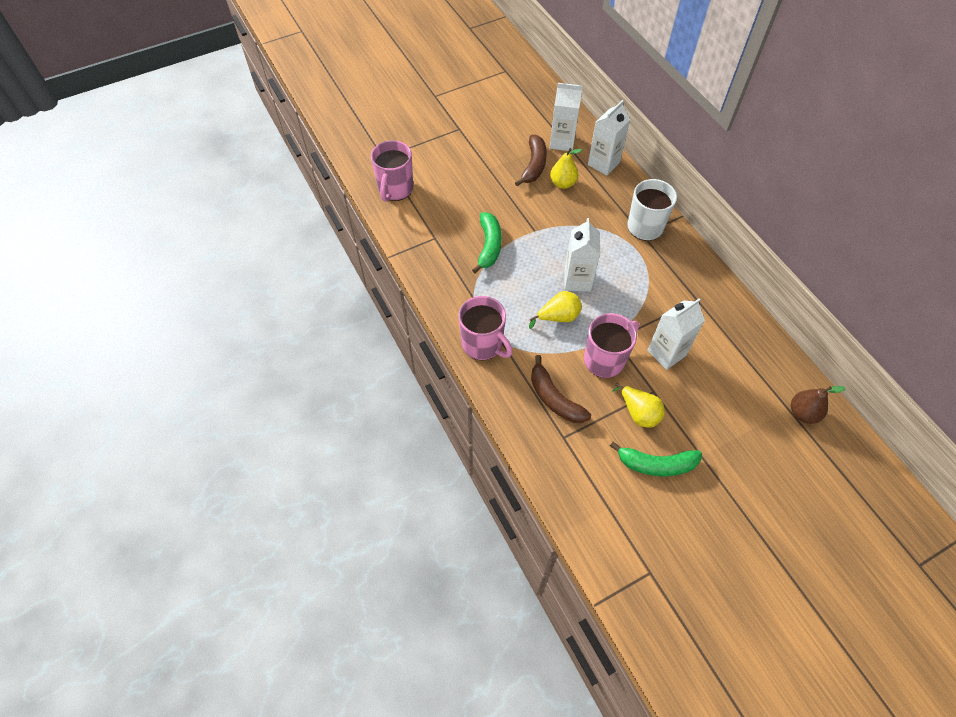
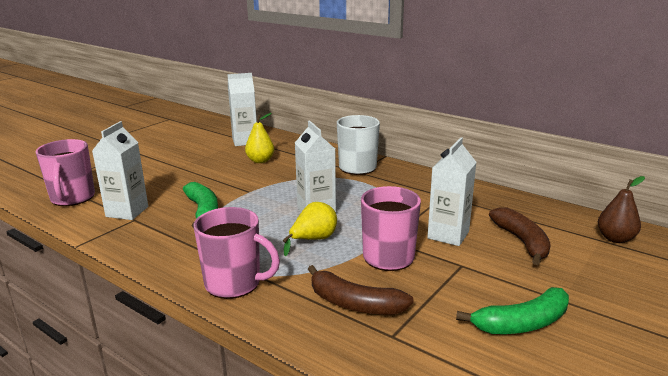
camera: 25 degrees left, 35 degrees down
(534, 165) = (225, 157): brown banana -> brown banana (522, 242)
(603, 164) = (292, 144): white carton -> white carton (127, 211)
(638, 413) = (461, 286): yellow pear -> none

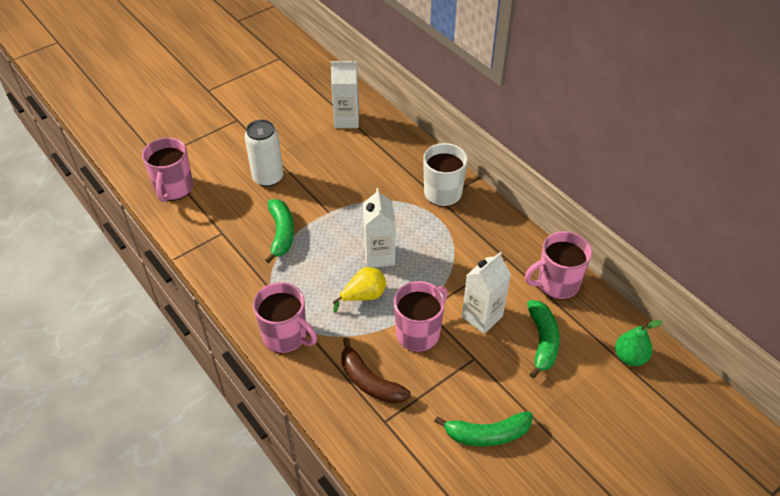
camera: 15 degrees right, 25 degrees up
(127, 211) = (217, 220): white carton -> none
(177, 179) = (268, 178): none -> white can
(260, 161) = (352, 161): yellow pear -> none
(503, 204) = (556, 284): none -> pink mug
(522, 242) = (542, 341): brown banana -> green banana
(615, 239) = (630, 357): brown pear -> green pear

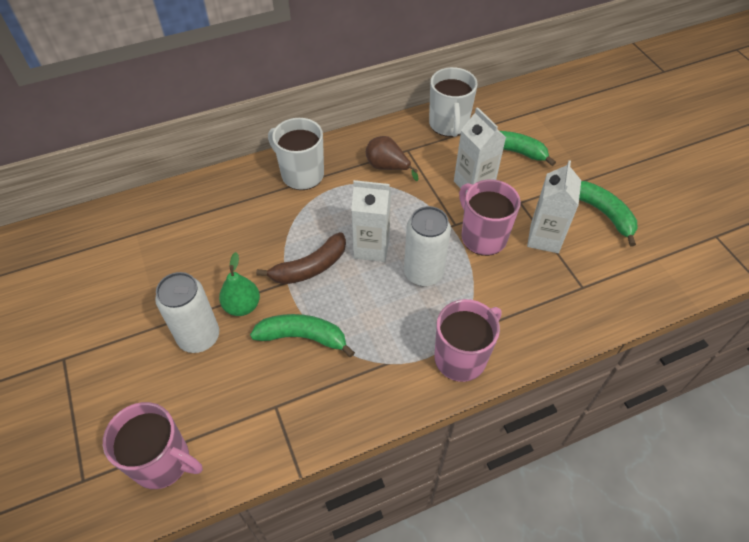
camera: 75 degrees left, 5 degrees up
(346, 120) = (140, 235): white carton -> white carton (544, 238)
(363, 296) = (423, 273): yellow pear -> white can
(370, 381) = (534, 290): brown banana -> brown banana (310, 267)
(477, 248) = (387, 167): none -> brown pear
(487, 434) = (603, 213): green banana -> green banana turned 45 degrees counterclockwise
(556, 284) = (448, 125): pink mug -> white mug
(630, 357) = (537, 103): green pear -> green pear (242, 306)

